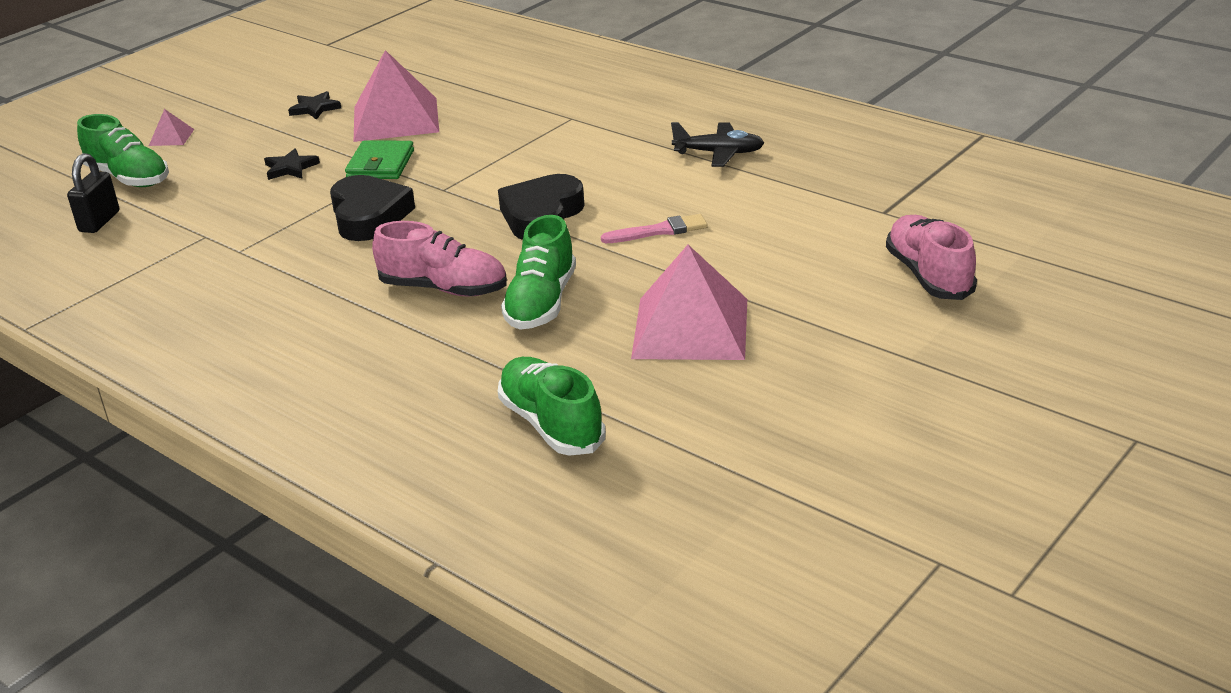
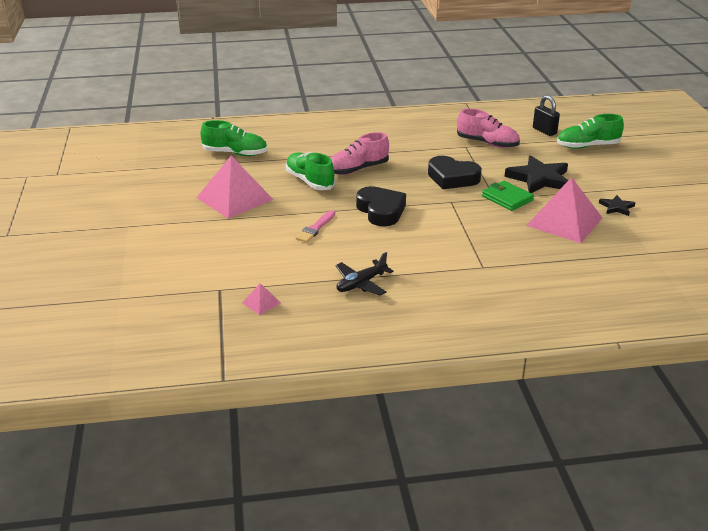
camera: 130 degrees right, 0 degrees up
(171, 137) = (628, 166): pink pyramid -> pink pyramid (261, 303)
(290, 168) = (539, 179): black star -> black star, size x1.98
(929, 275) = (157, 264): pink shoe -> pink shoe (487, 143)

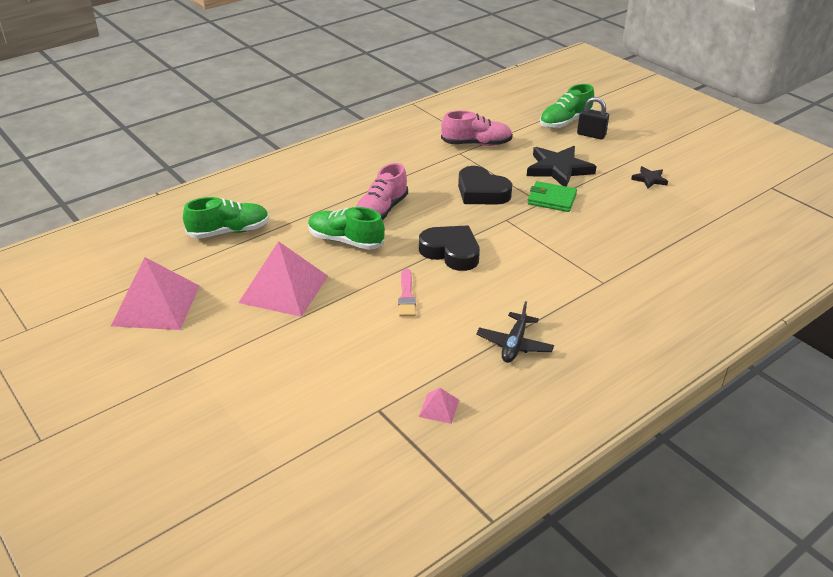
camera: 30 degrees left, 5 degrees up
(452, 178) = (481, 192): black heart -> black heart turned 45 degrees clockwise
(544, 131) = (513, 116): black padlock -> black padlock (591, 135)
(564, 221) = (623, 208): pink pyramid -> pink pyramid (156, 305)

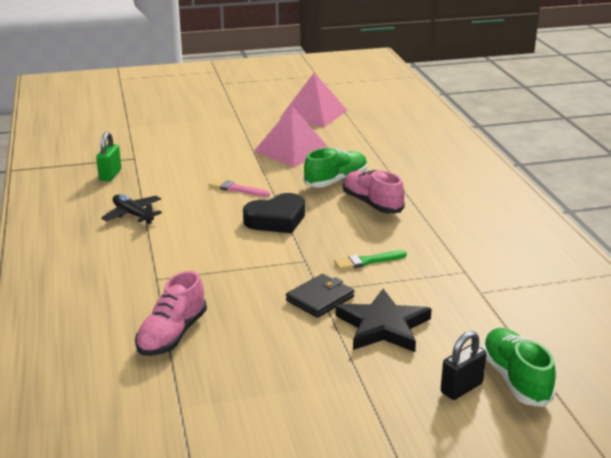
camera: 115 degrees right, 10 degrees down
(229, 231) = (388, 143): green shoe -> none
(439, 408) = (110, 175): pink pyramid -> green padlock
(476, 144) = (482, 288): pink shoe -> pink shoe (172, 335)
(481, 192) = (367, 261): black heart -> green brush
(551, 199) = (320, 299): green wallet -> black wallet
(649, 179) = (308, 389): black star -> none

